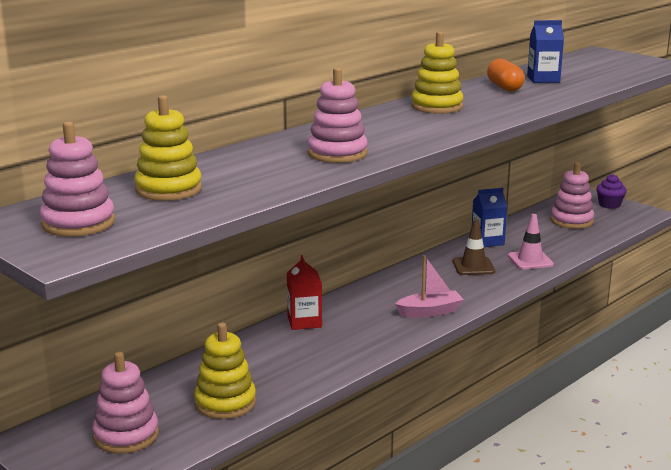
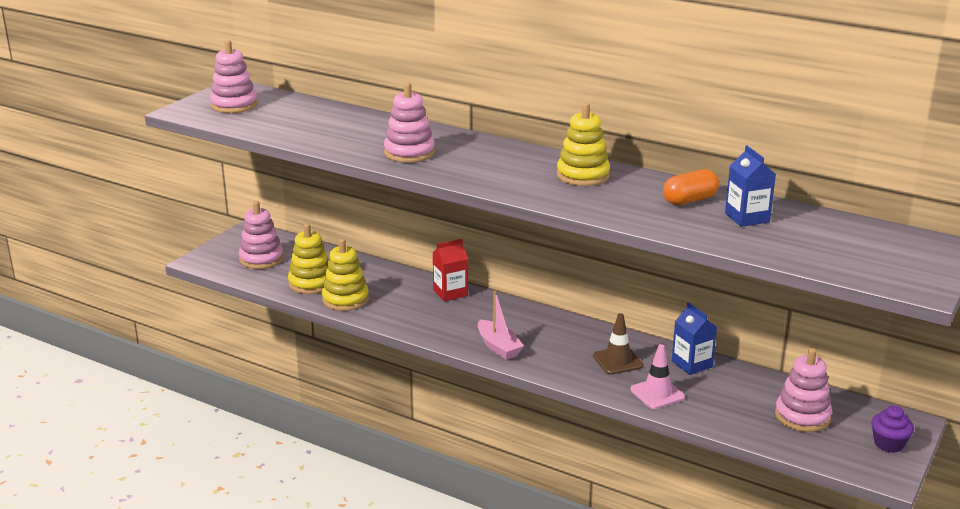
camera: 75 degrees right, 5 degrees up
(168, 189) = (303, 116): yellow stacking toy -> yellow stacking toy (345, 299)

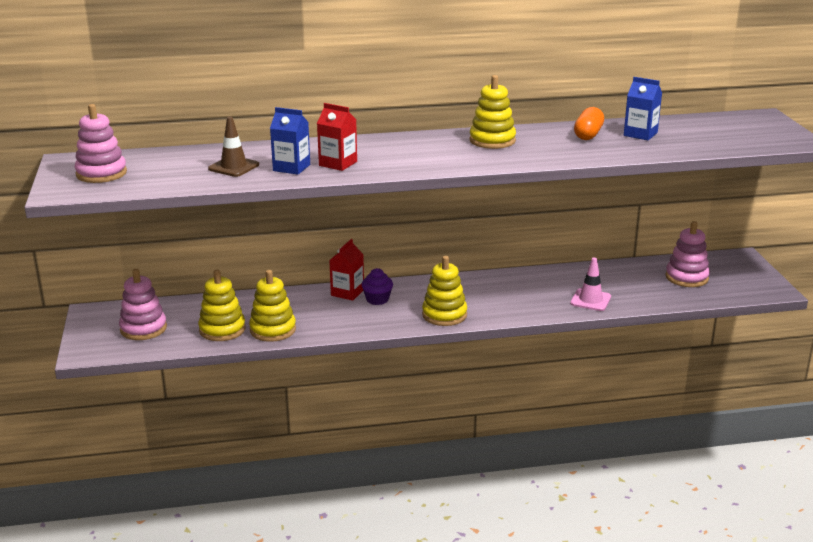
camera: 40 degrees left, 0 degrees up
(409, 153) = (338, 163): pink stacking toy -> red carton
(498, 347) = (444, 315): pink boat -> yellow stacking toy
(617, 361) = (535, 290): brown traffic cone -> brown traffic cone (233, 167)
(692, 364) = (580, 273): blue carton -> blue carton (291, 168)
(889, 444) = (750, 273): purple cupcake -> purple cupcake (377, 299)

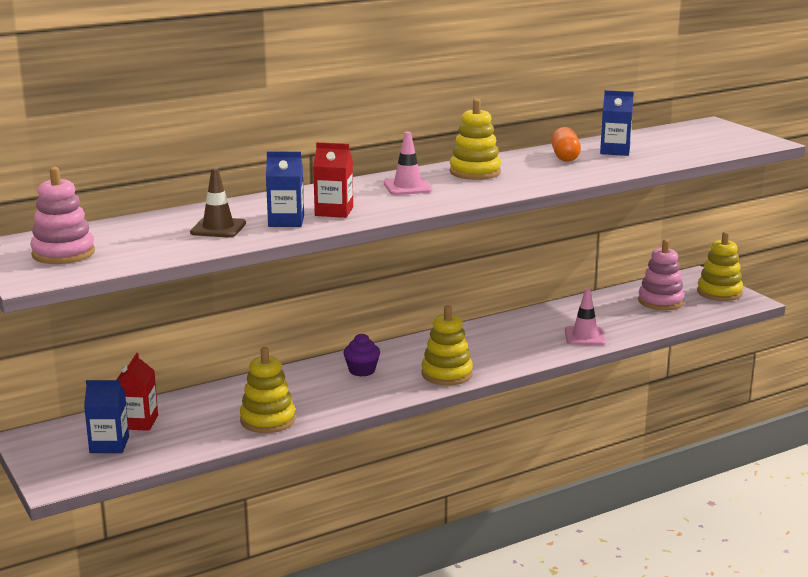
camera: 20 degrees left, 5 degrees down
(143, 328) = (109, 445): pink stacking toy -> blue carton
(222, 329) = (207, 430): yellow stacking toy -> yellow stacking toy (719, 292)
(347, 292) = (323, 369): red carton -> red carton (138, 422)
(420, 148) = (407, 187): none -> pink traffic cone

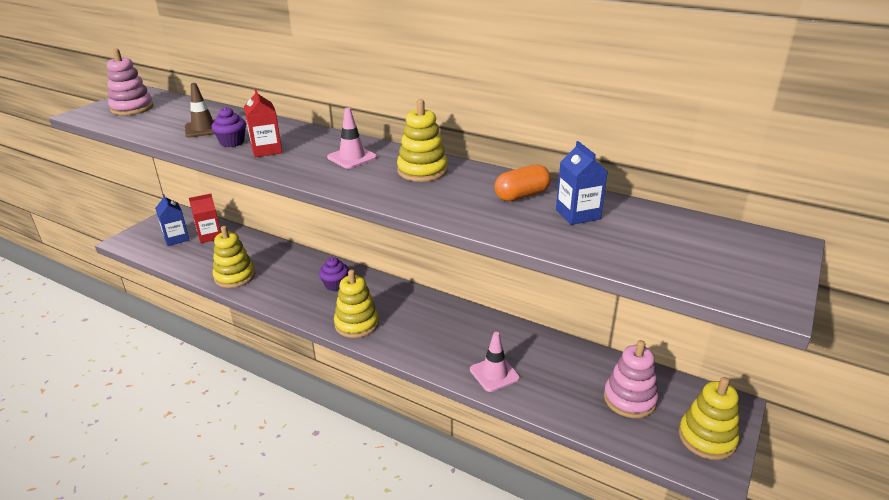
camera: 60 degrees right, 10 degrees up
(286, 221) = (232, 142): blue carton -> purple cupcake

